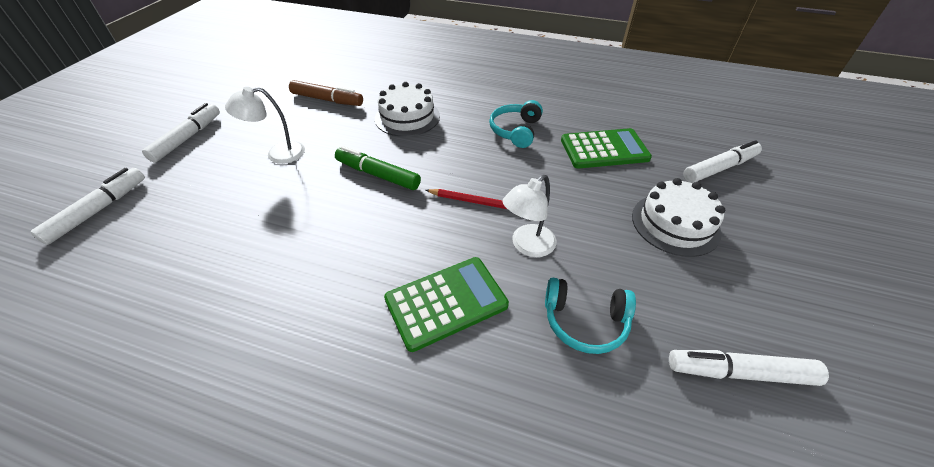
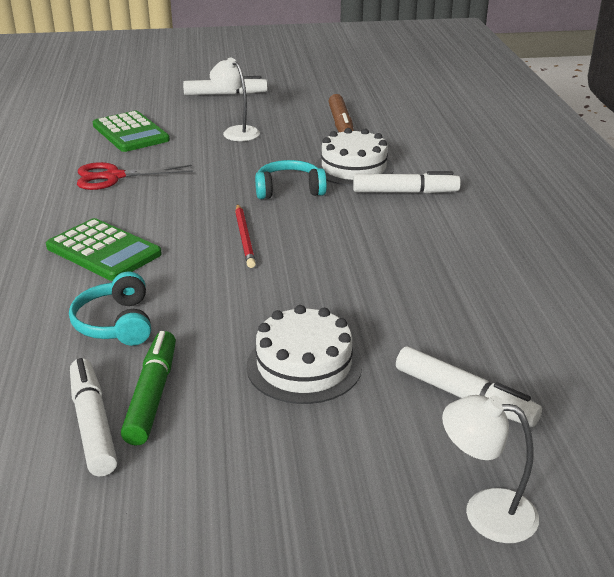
camera: 65 degrees right, 15 degrees down
(99, 210) = (121, 100): white marker -> white marker (405, 192)
(290, 260) = (114, 177): none -> red scissors
(378, 174) = (245, 180): green marker -> green marker (152, 395)
(515, 131) = (394, 231): turquoise headphones -> turquoise headphones (289, 190)
(527, 246) = (198, 275): white lamp -> white lamp (485, 511)
(604, 149) = (415, 296): green calculator -> green calculator (130, 133)

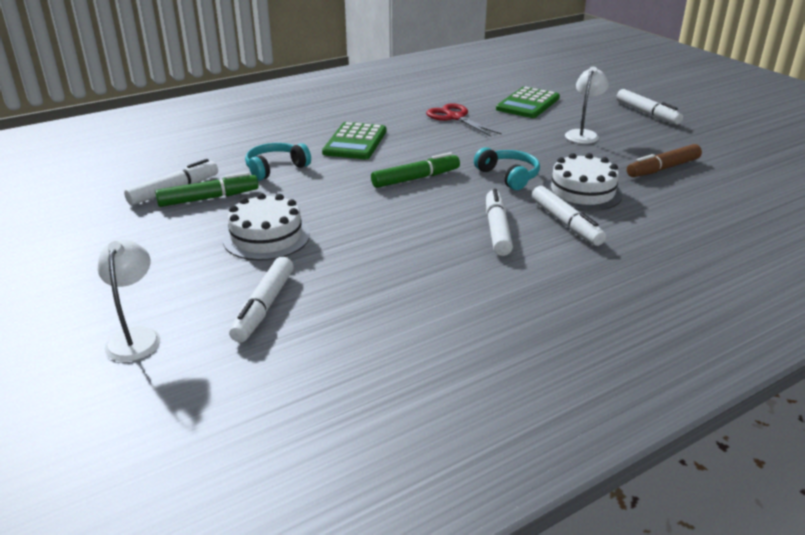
camera: 65 degrees right, 0 degrees up
(245, 238) = (416, 179): red pencil -> green marker
(392, 225) = (497, 229): none -> white marker

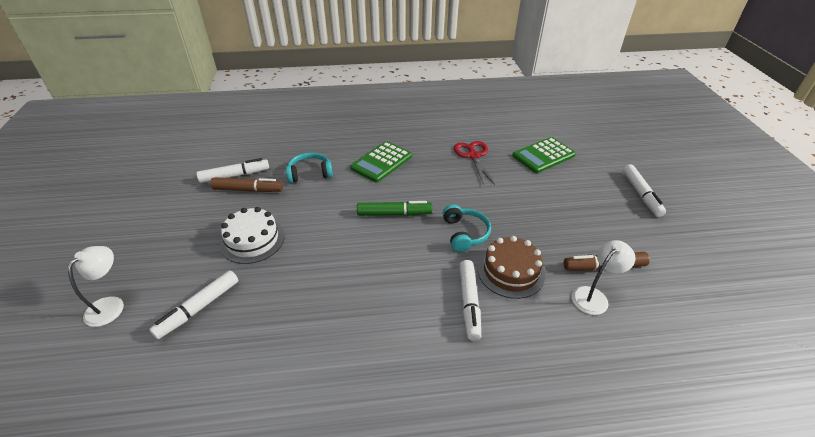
camera: 25 degrees right, 10 degrees up
(209, 198) = (248, 190): green marker -> brown marker
(497, 229) = (410, 290): white marker -> none
(582, 192) = (510, 271): white cake -> brown cake
(583, 134) = (563, 203): white lamp -> white lamp (594, 296)

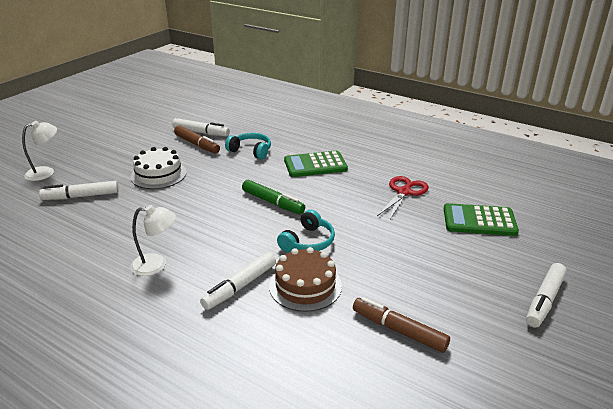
camera: 40 degrees right, 10 degrees down
(594, 296) = (352, 344): white lamp -> white lamp (156, 265)

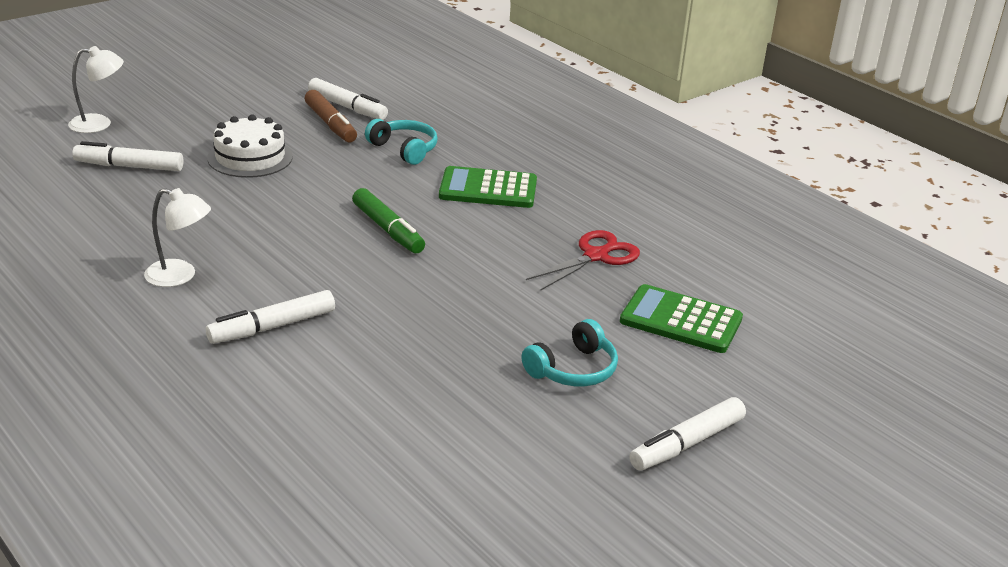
camera: 15 degrees right, 0 degrees up
(305, 286) = (359, 346): brown cake -> none
(308, 242) = (402, 292): turquoise headphones -> turquoise headphones (573, 369)
(399, 330) = (447, 428): brown marker -> none

